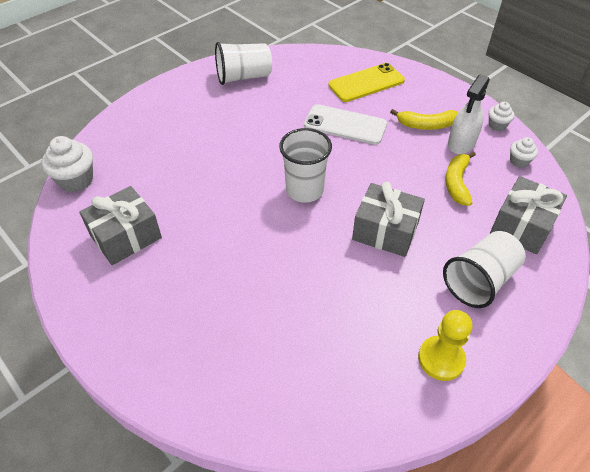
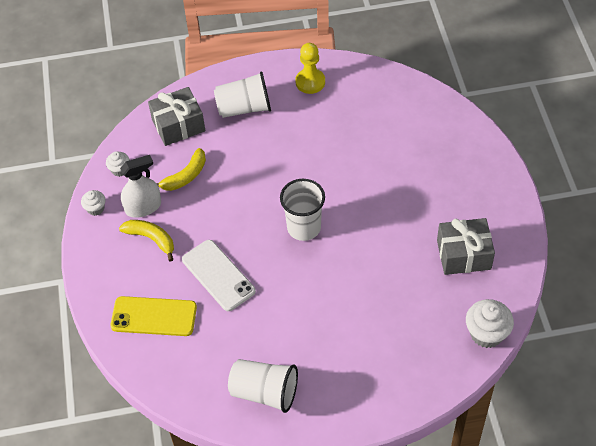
camera: 145 degrees left, 5 degrees up
(385, 231) = (273, 167): grey gift -> none

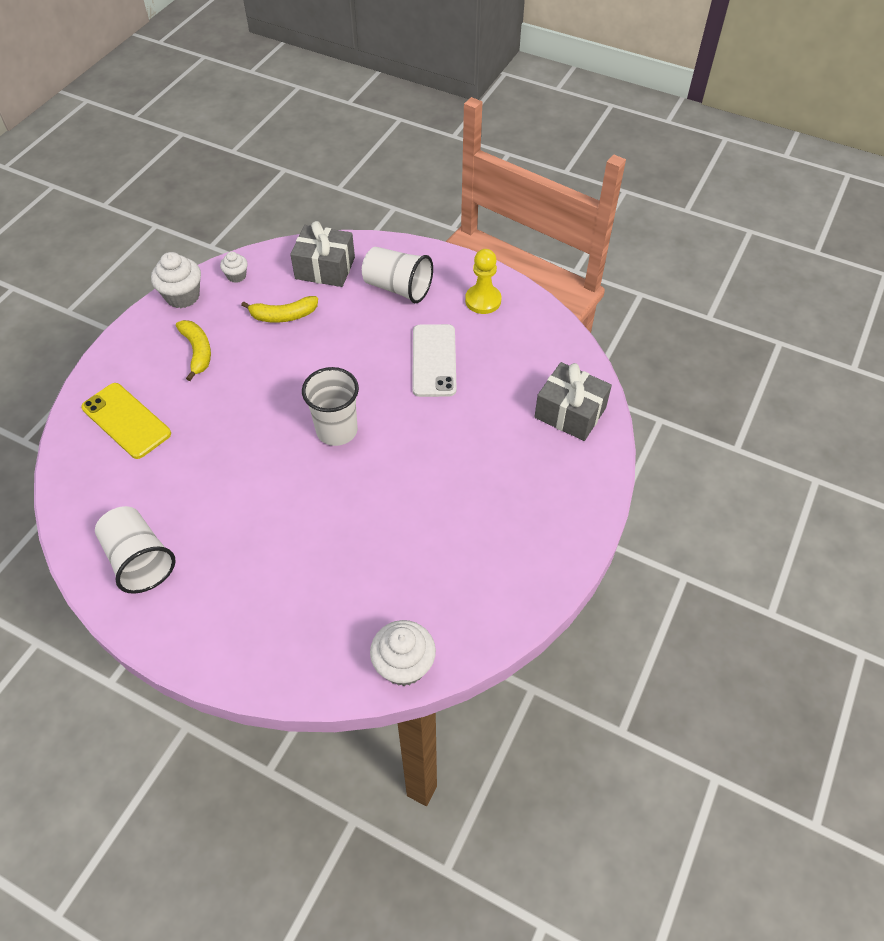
camera: 35 degrees right, 0 degrees up
(95, 208) = (182, 296): white cupcake -> white cupcake, size x1.77
(143, 207) = (221, 320): white spray bottle -> none
(218, 275) = (216, 422): white phone -> white phone (434, 360)
(463, 255) = (464, 565): grey gift -> grey gift (570, 413)

